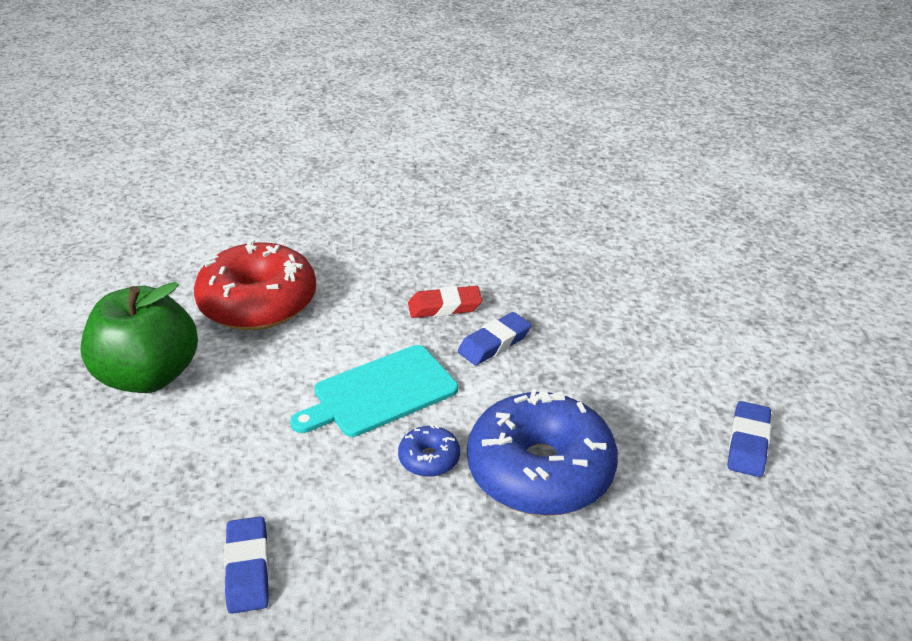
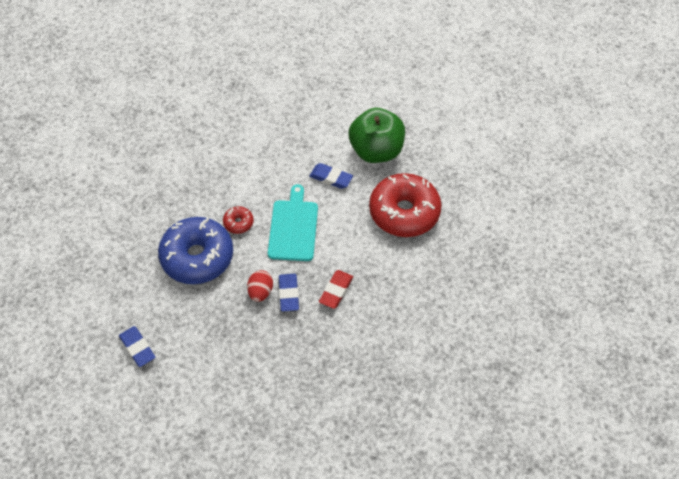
camera: 125 degrees right, 20 degrees up
(248, 569) = (236, 143): blue eraser -> blue eraser (331, 178)
(429, 459) = (238, 223): blue donut -> red donut
(520, 370) = (260, 292): none -> red egg

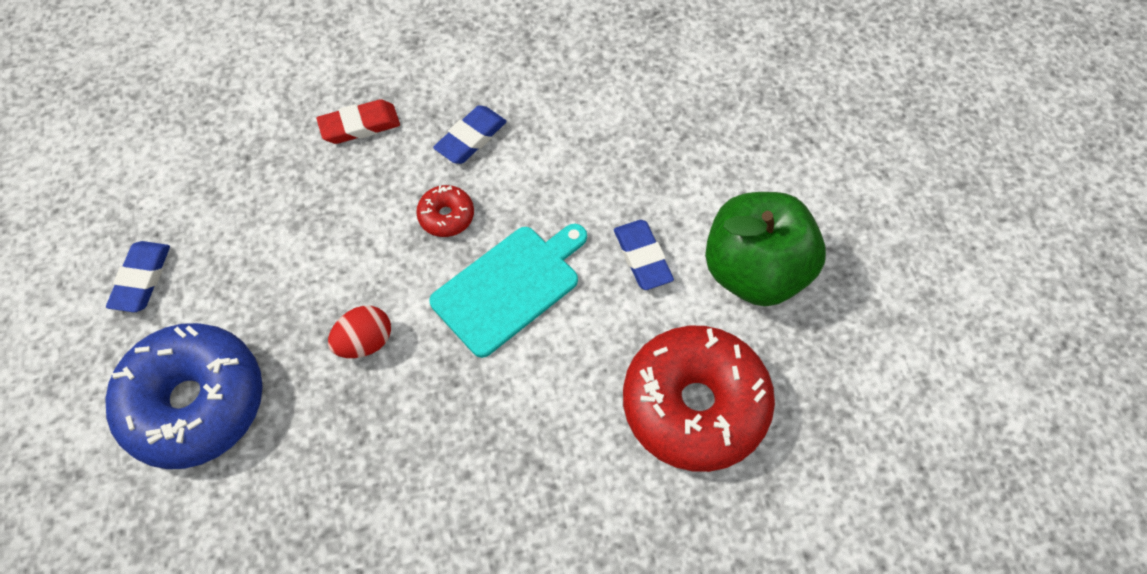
camera: 45 degrees right, 5 degrees up
(197, 257) = (344, 219): blue donut -> blue donut (194, 403)
(289, 294) = (396, 380): blue eraser -> blue eraser (471, 138)
(336, 291) = (463, 437): red eraser -> red eraser (360, 126)

